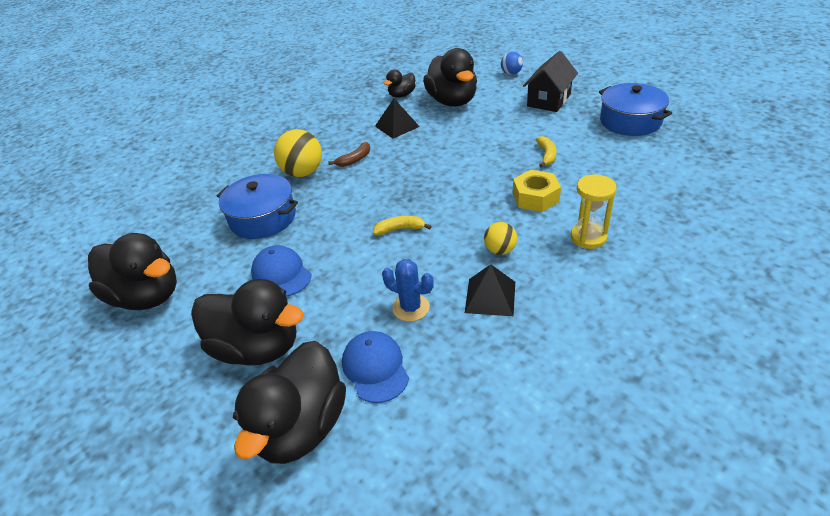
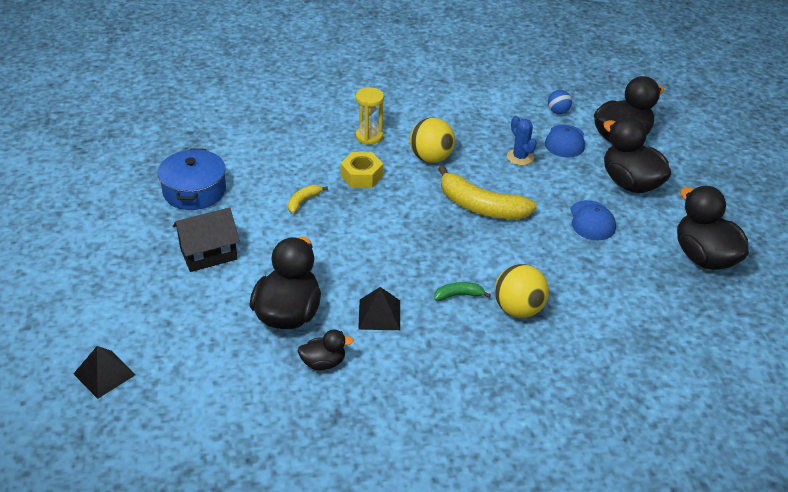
camera: 150 degrees left, 0 degrees up
(263, 218) = (583, 278): blue pot -> none
(354, 160) = (458, 295): brown banana -> green banana
(400, 229) = (481, 206): yellow banana -> yellow banana, size x2.15
(490, 297) = (468, 139): black pyramid -> black pyramid (104, 374)
(500, 250) = (431, 158): yellow ball -> yellow ball, size x1.74
(511, 73) = (176, 316): blue ball -> blue ball (558, 112)

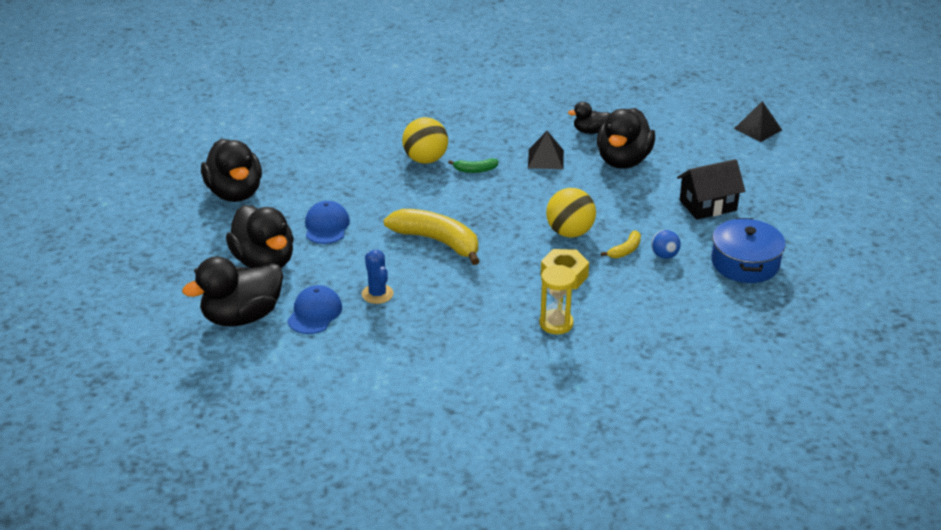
camera: 175 degrees left, 5 degrees down
(431, 158) = (483, 295): yellow ball -> yellow ball (570, 232)
(558, 112) = (305, 355): blue ball -> blue ball (664, 255)

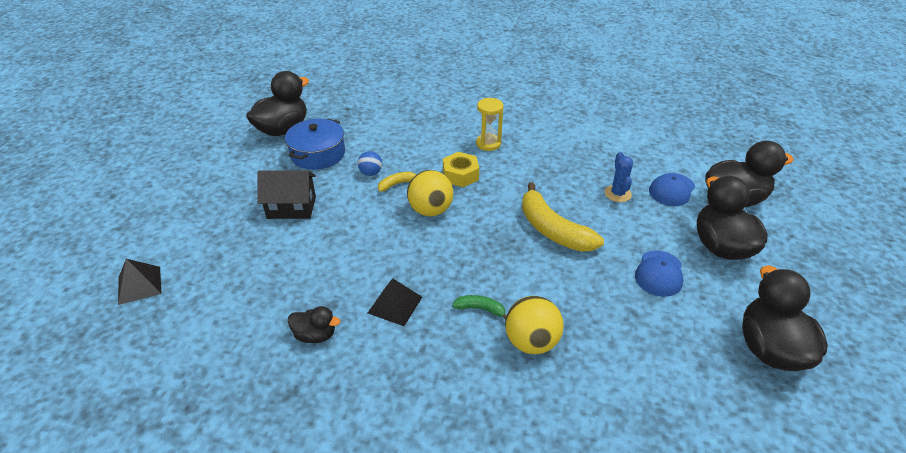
camera: 160 degrees left, 5 degrees up
(623, 161) = (317, 279): black duck -> black duck (283, 129)

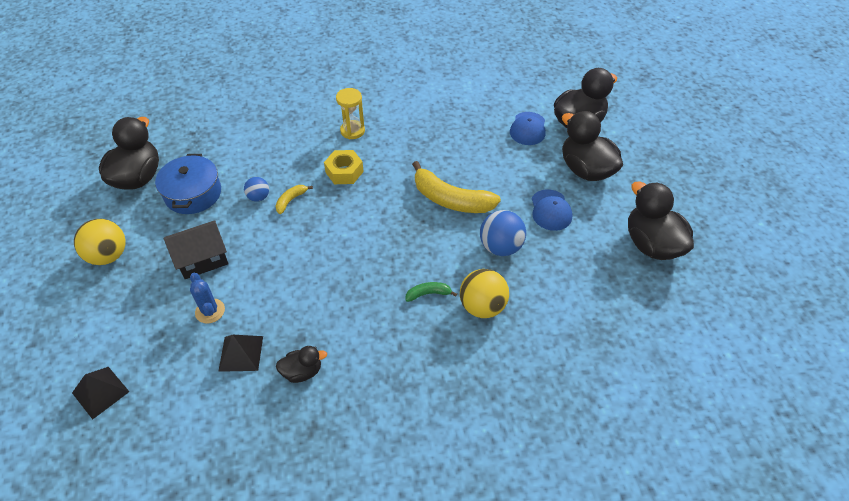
camera: 25 degrees left, 10 degrees up
(395, 304) = (355, 317): black pyramid -> black pyramid (241, 353)
(430, 210) = (336, 217): yellow ball -> yellow ball (108, 256)
(583, 291) = (500, 247): none -> blue ball
(617, 194) = (487, 147): blue cactus -> blue cactus (210, 311)

